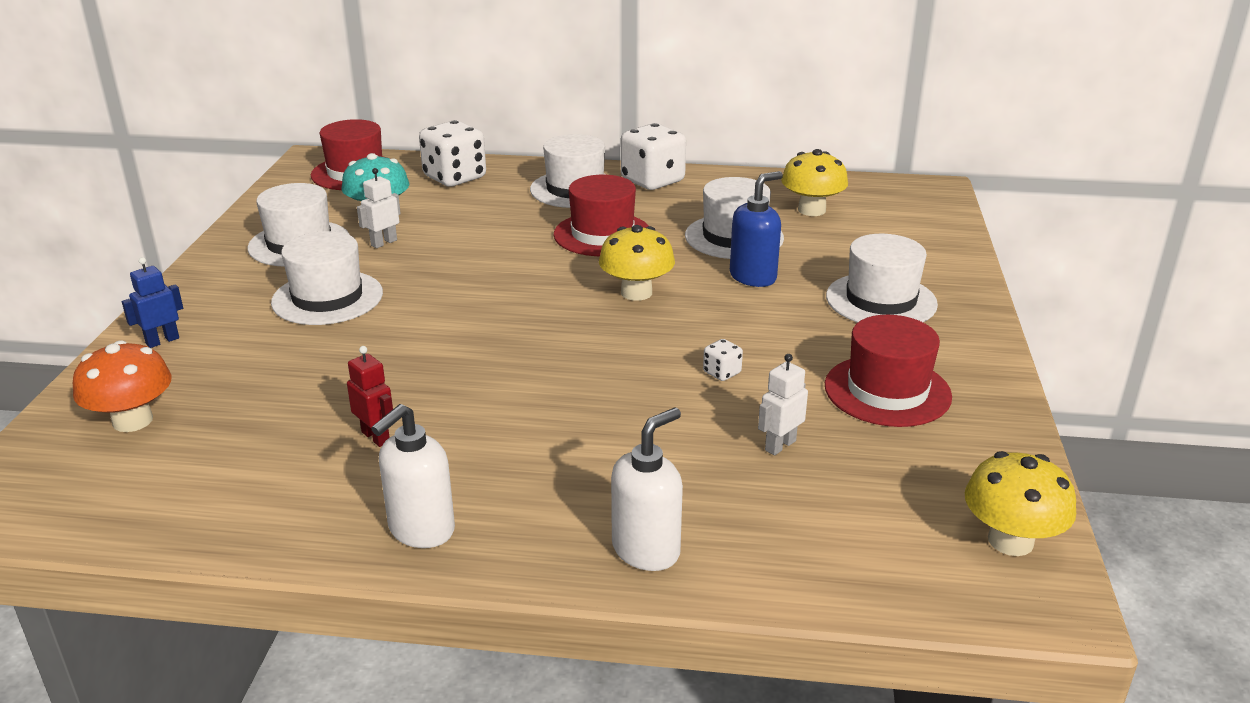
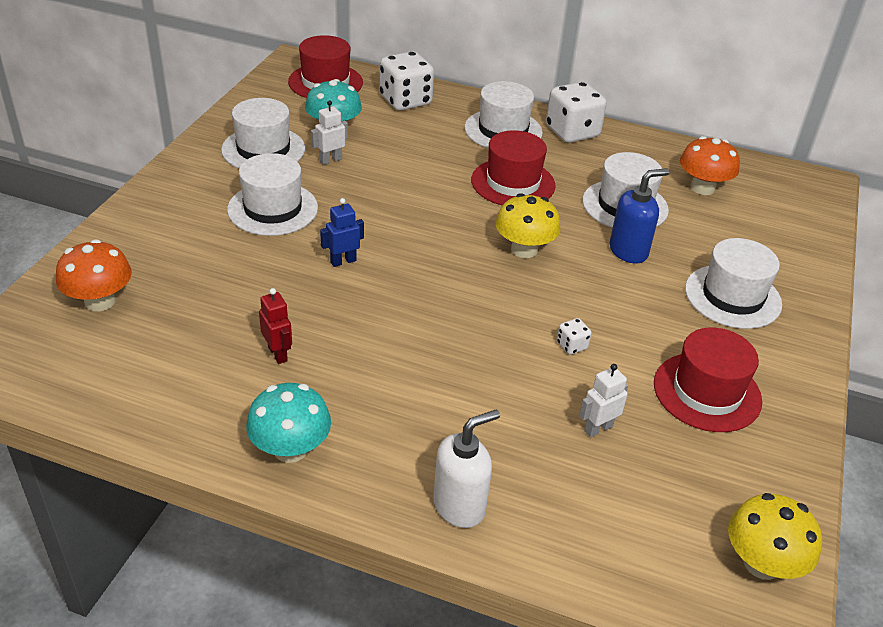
camera: 10 degrees right, 10 degrees up
(162, 341) = (137, 228): blue robot -> blue robot (343, 261)
(421, 530) = (290, 449): white soap dispenser -> turquoise mushroom
(811, 210) = (702, 188): yellow mushroom -> orange mushroom

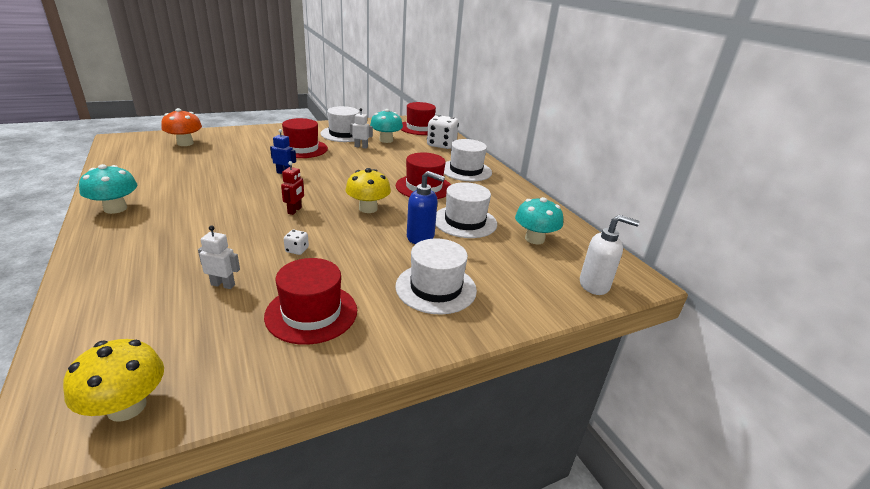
camera: 45 degrees right, 10 degrees down
(273, 209) = (302, 149): white hat -> red hat
(278, 354) = (190, 183): red robot -> red robot (295, 210)
(460, 506) = (103, 265): white soap dispenser -> white soap dispenser (594, 285)
(572, 132) = (504, 186): white dice -> none
(702, 188) = (534, 239): orange mushroom -> turquoise mushroom

